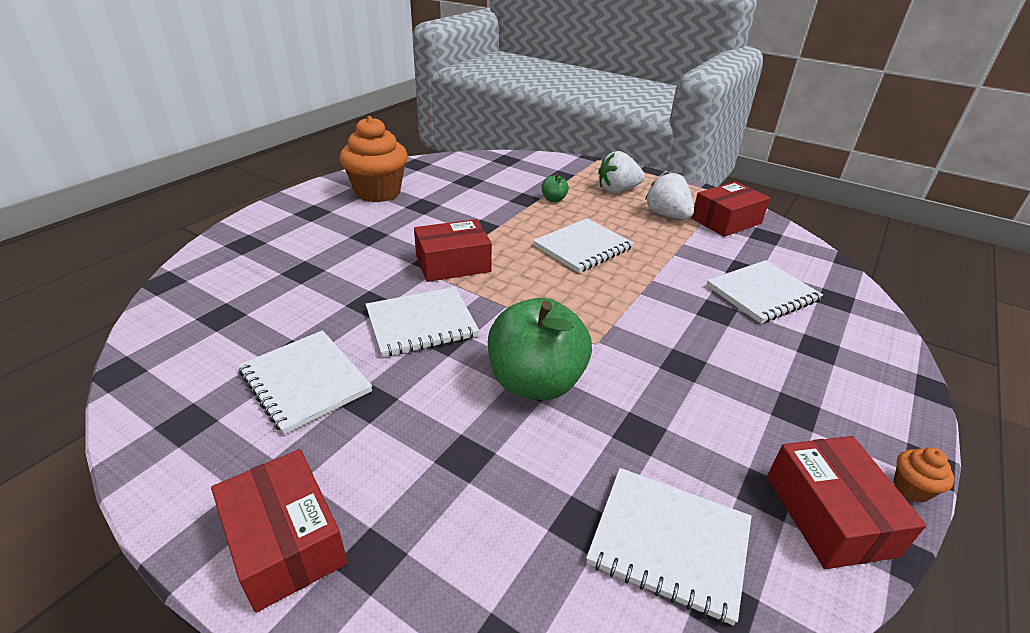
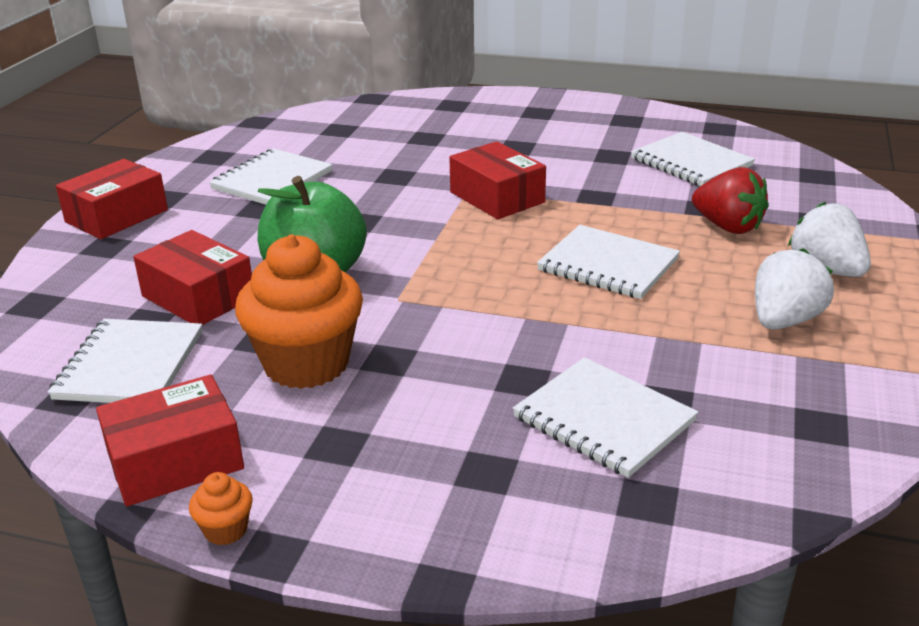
camera: 75 degrees right, 5 degrees down
(378, 192) = (617, 128): orange cupcake -> orange cupcake (306, 364)
(421, 323) = (377, 205): white notebook -> white notebook (691, 162)
(553, 199) = (727, 227): green apple -> red strawberry
(726, 221) = (832, 380): red box -> red box (198, 297)

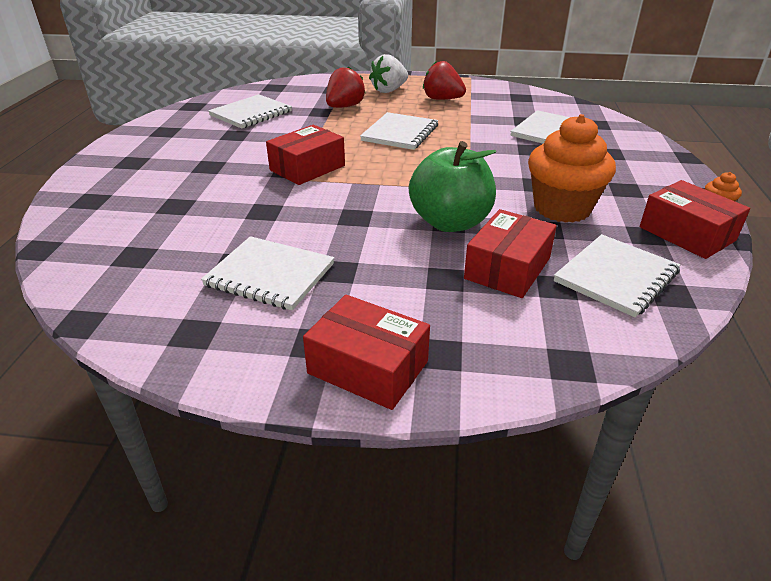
camera: 100 degrees left, 5 degrees up
(130, 365) = (616, 277): white notebook -> white notebook turned 45 degrees counterclockwise
(784, 321) = (442, 99): white strawberry -> red strawberry

